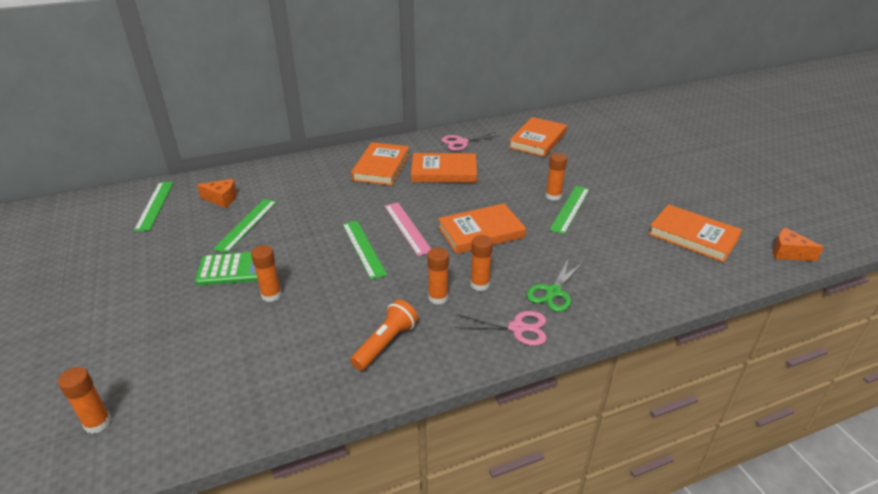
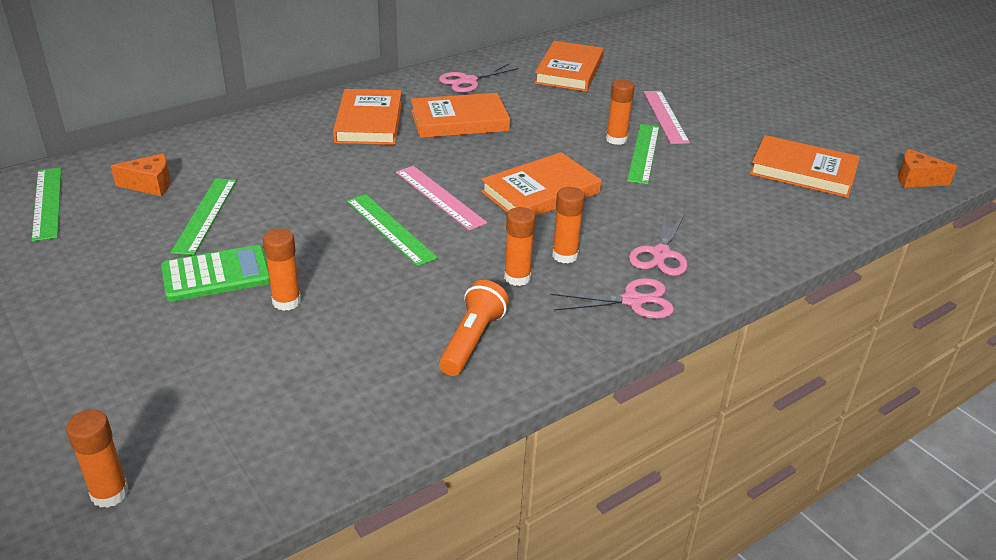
camera: 15 degrees left, 0 degrees up
(553, 292) = (661, 254): green scissors -> pink scissors
(597, 181) = (665, 116): none -> pink ruler

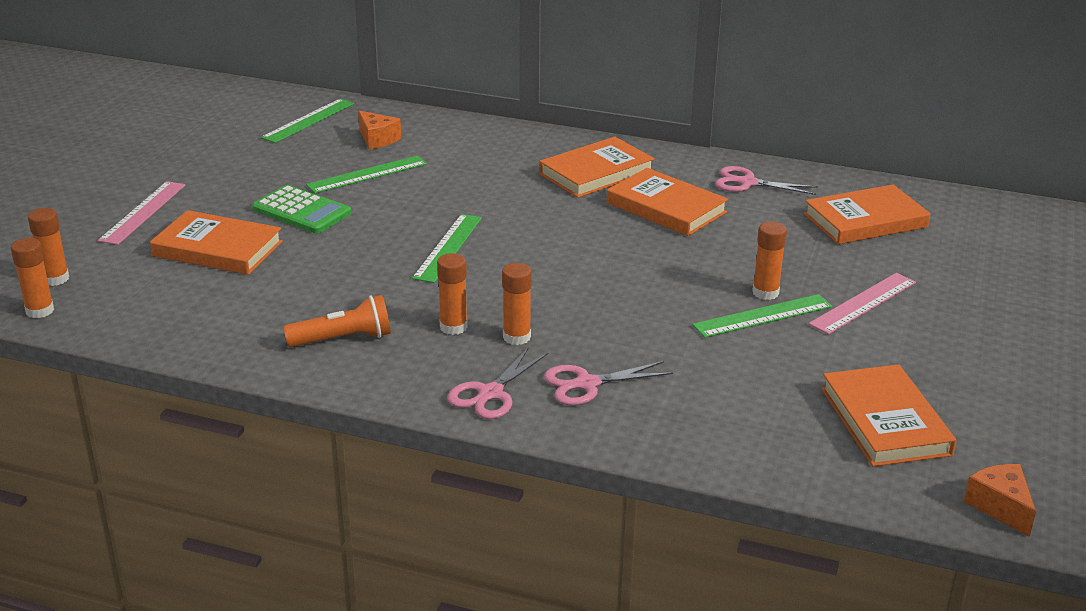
camera: 55 degrees right, 5 degrees down
(286, 301) = (302, 249): orange glue stick -> orange glue stick (40, 311)
(439, 197) = (525, 248): pink ruler -> pink ruler (143, 212)
(540, 192) = (603, 290): orange book -> orange book (217, 249)
(632, 301) = (490, 393): pink scissors -> pink scissors turned 75 degrees clockwise

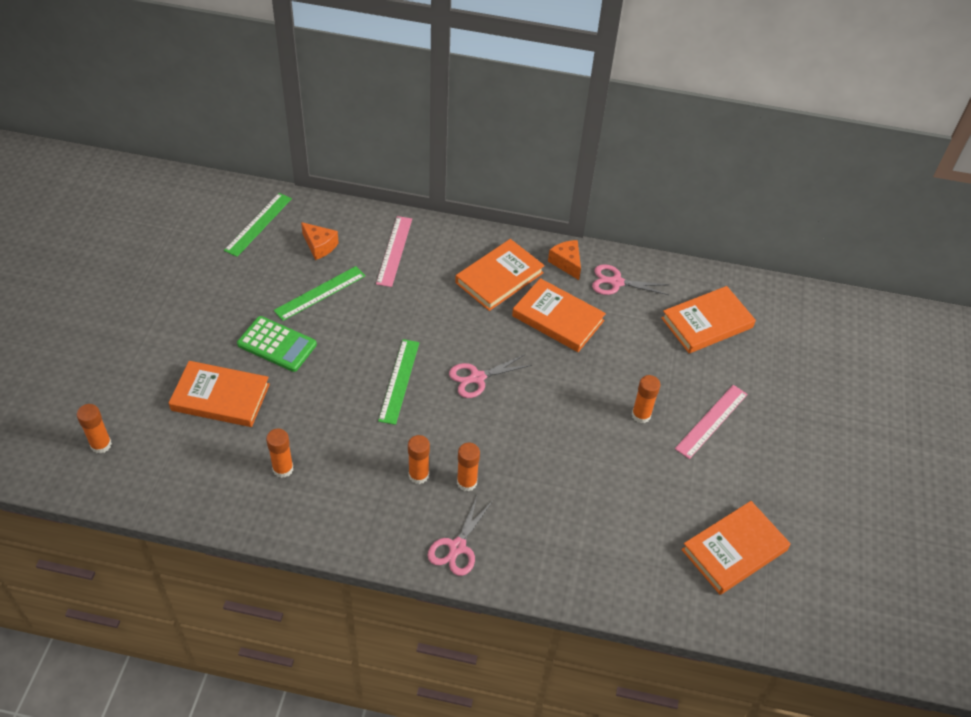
camera: 10 degrees left, 20 degrees up
(40, 311) = (99, 484): orange glue stick -> orange glue stick (283, 469)
(143, 212) = (150, 356): pink ruler -> pink ruler (394, 251)
(343, 339) = (339, 496): orange flashlight -> none
(587, 384) = (524, 530): pink scissors -> pink scissors (477, 378)
(762, 316) = (641, 442): green ruler -> none
(885, 421) = (734, 550): orange book -> orange book turned 75 degrees clockwise
(1000, 507) = (813, 629): orange cheese -> orange cheese (566, 263)

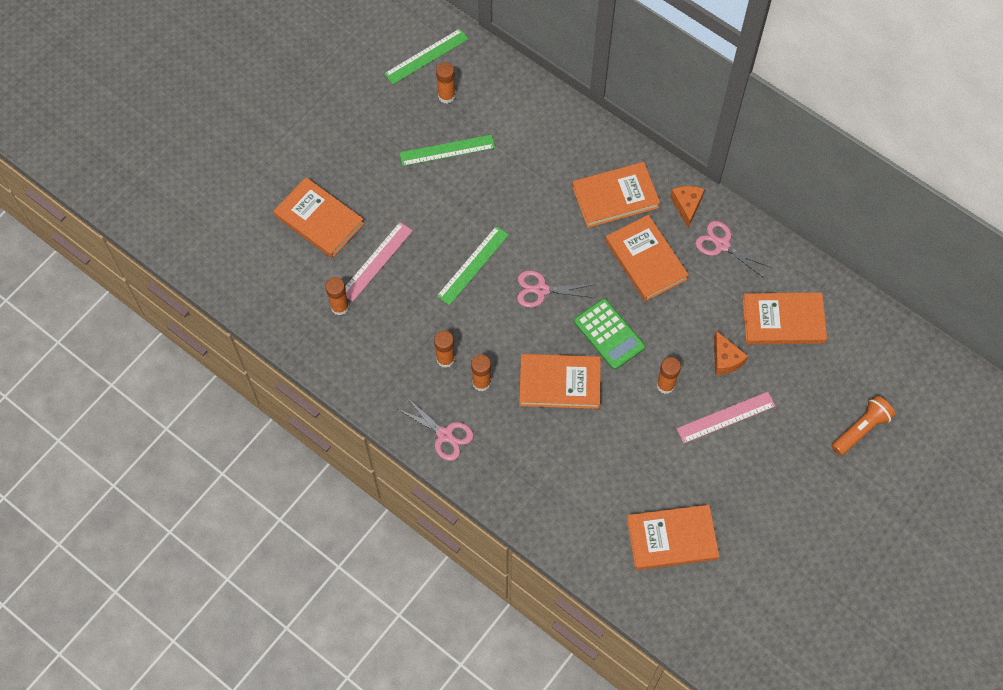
camera: 30 degrees right, 15 degrees up
(101, 445) = (209, 225): orange glue stick -> orange glue stick (446, 96)
(277, 344) = (387, 188): green calculator -> green calculator (609, 334)
(319, 246) = (469, 100): orange cheese -> orange cheese (725, 359)
(394, 251) = (534, 131): pink ruler -> pink ruler (376, 261)
(457, 547) = (444, 435): pink scissors -> pink scissors turned 105 degrees counterclockwise
(543, 452) = (559, 383): none -> orange book
(830, 384) = (861, 429): none -> orange flashlight

